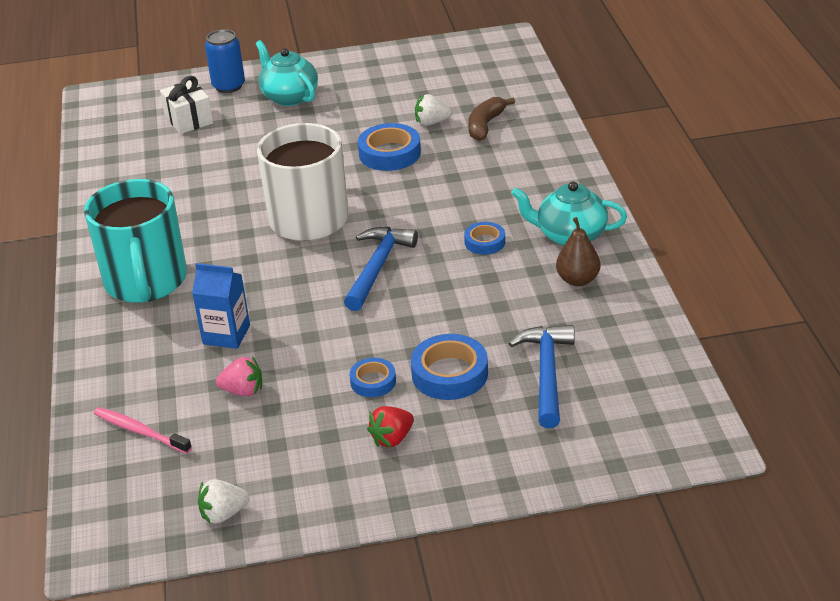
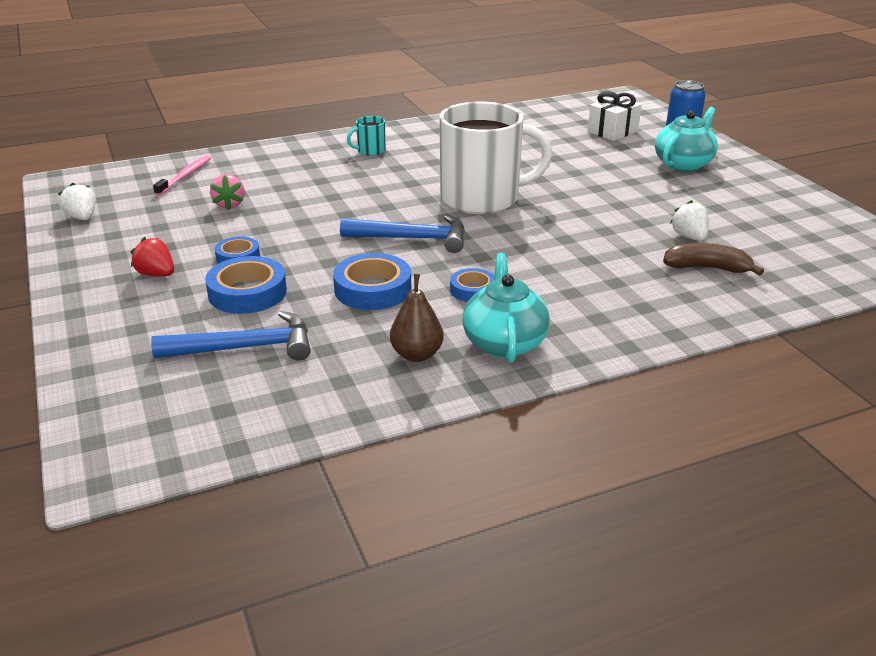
camera: 75 degrees right, 5 degrees down
(146, 281) = (370, 151): turquoise mug -> turquoise mug, size x0.40
(226, 335) = (303, 188): blue carton -> none
(389, 153) = (614, 222): blue tape -> blue tape (373, 289)

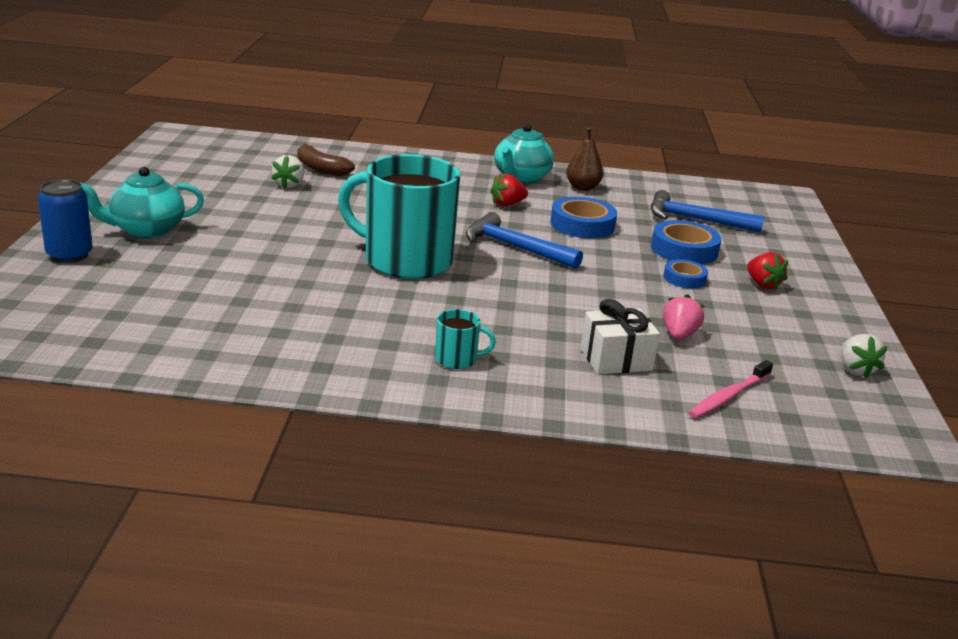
camera: 155 degrees left, 5 degrees down
(473, 290) = (507, 204): blue tape -> red strawberry
(482, 199) = (406, 260): white mug -> turquoise mug
(612, 131) = (118, 288): white gift -> white gift (616, 359)

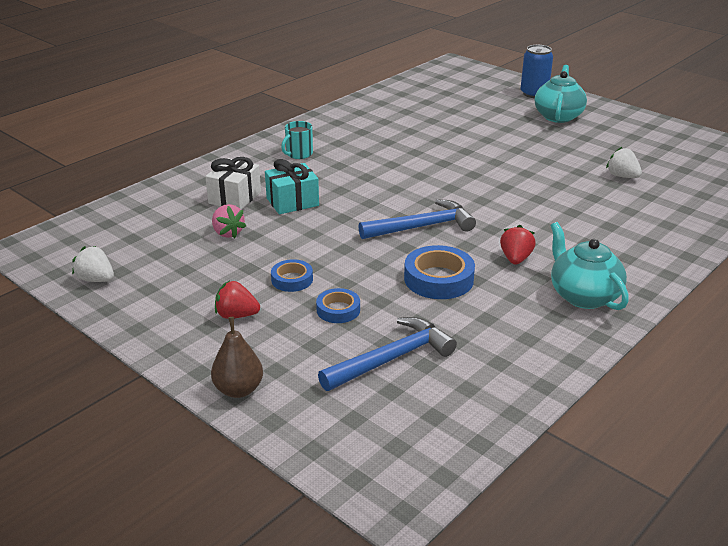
camera: 130 degrees right, 5 degrees up
(321, 169) = (658, 198): brown banana -> none
(406, 260) = (439, 178): turquoise mug -> none
(570, 322) = (292, 202): none -> turquoise gift
(582, 188) = (531, 324): brown pear -> brown pear (238, 390)
(684, 249) = (338, 310): blue tape -> blue tape, size x0.60
(728, 396) = (152, 214): pink toothbrush -> none

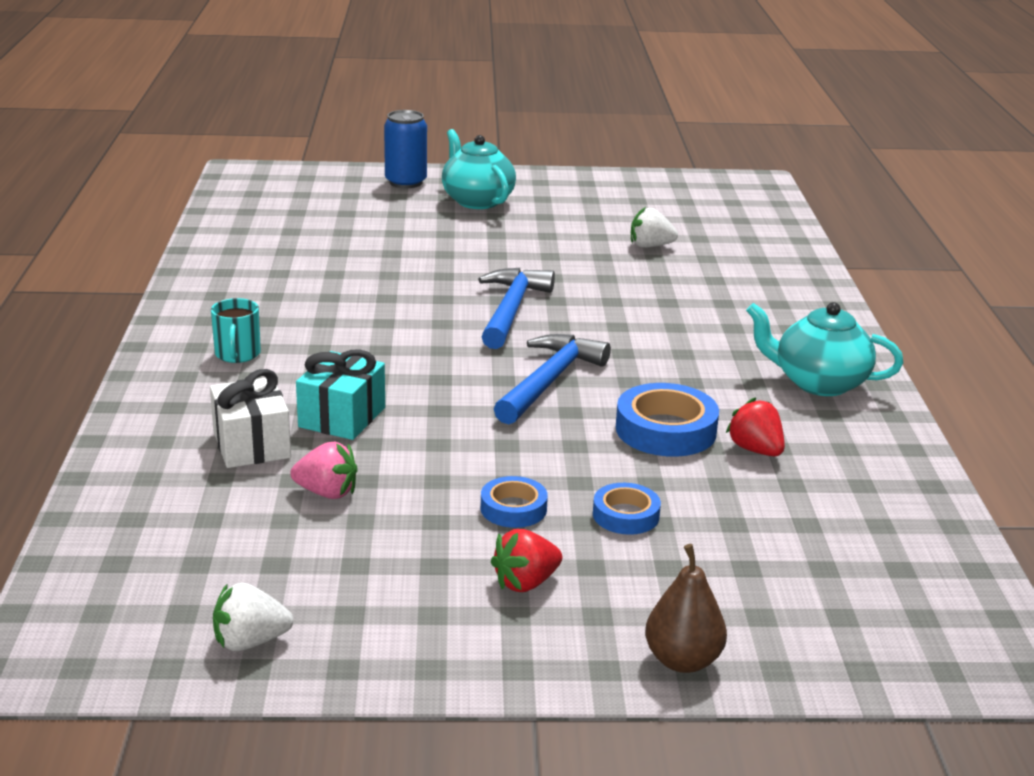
camera: 45 degrees left, 5 degrees down
(391, 359) = (768, 536): blue hammer -> blue hammer (511, 310)
(515, 259) = (700, 374): red strawberry -> red strawberry (755, 450)

